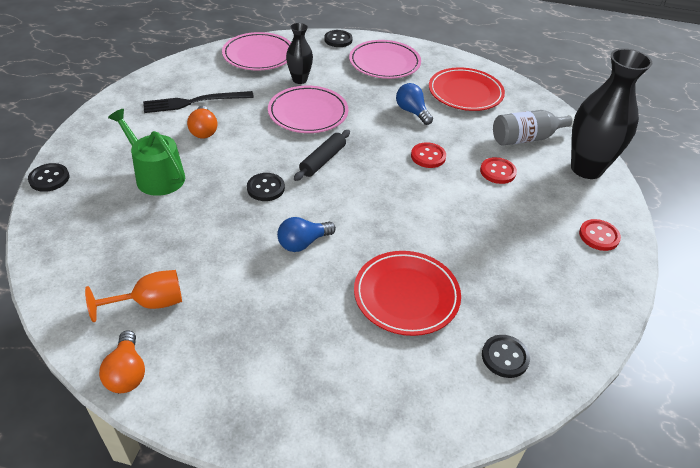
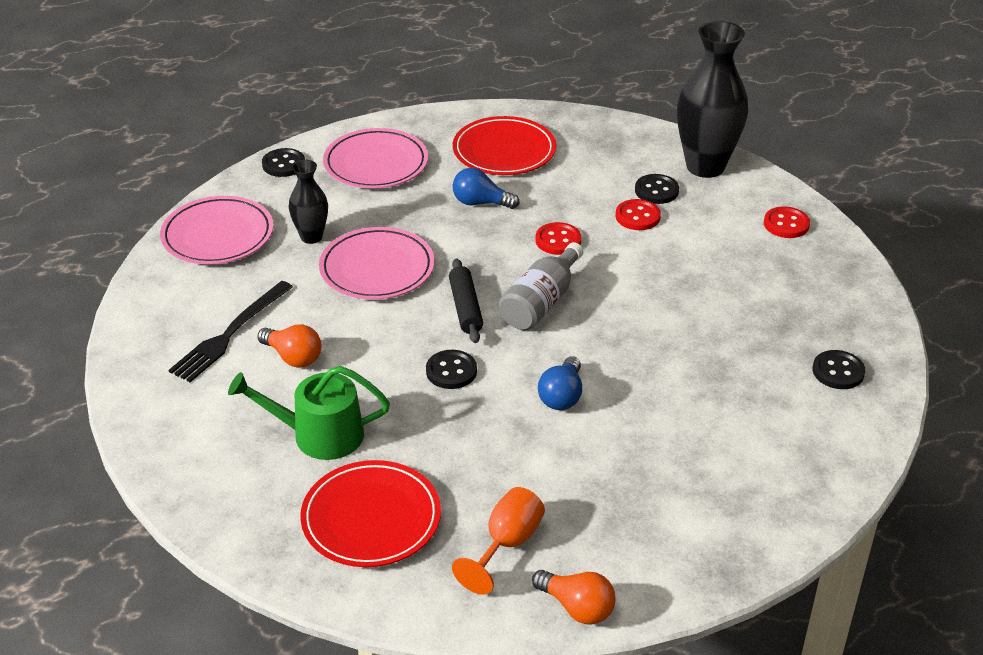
camera: 40 degrees left, 5 degrees down
(49, 178) = (202, 518): black button -> black button (656, 191)
(406, 295) = (708, 378): red plate -> red plate (371, 518)
(527, 138) = (621, 166): grey bottle -> grey bottle (541, 302)

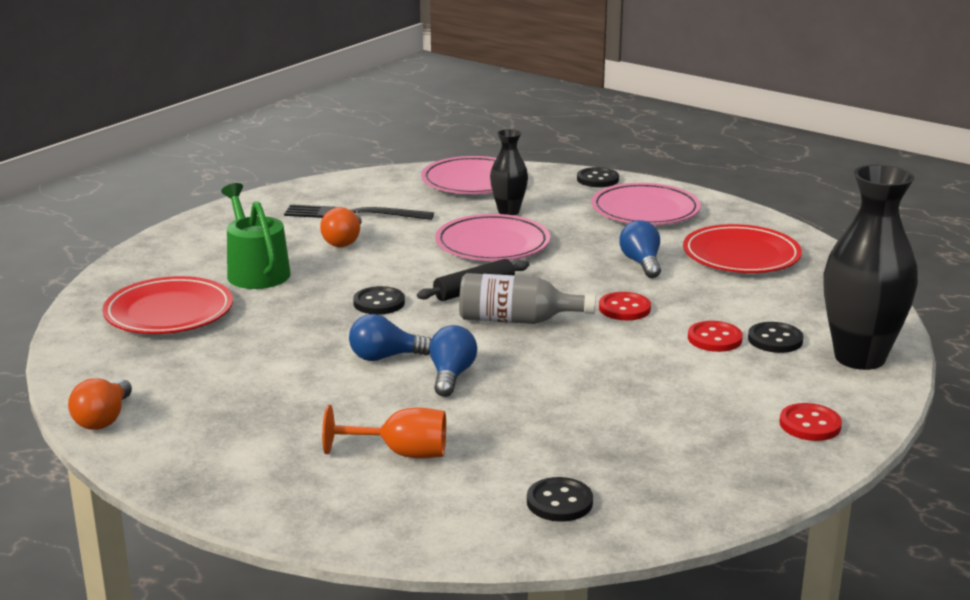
camera: 65 degrees right, 15 degrees down
(507, 544) = (168, 372): orange goblet -> orange goblet (401, 453)
(618, 368) = (451, 376): none -> blue light bulb

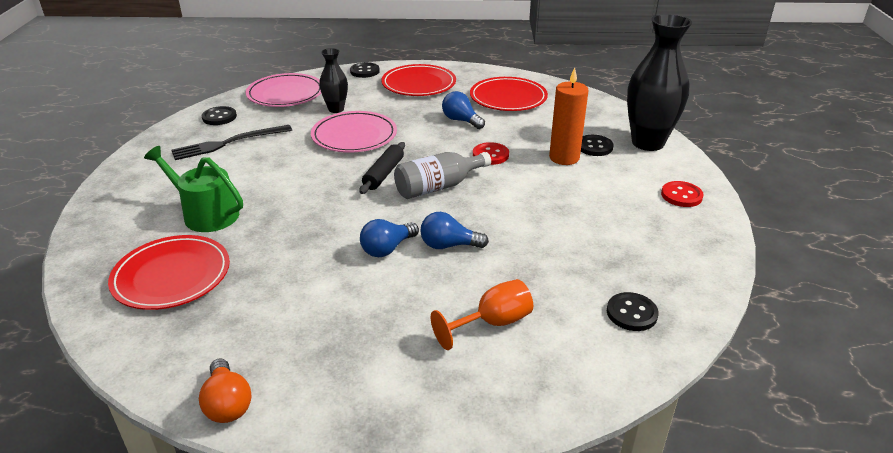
camera: 35 degrees left, 10 degrees up
(344, 241) = (246, 166): orange light bulb -> none
(379, 303) = (331, 207): black button -> black button (219, 117)
(451, 376) = (449, 245): blue light bulb -> blue light bulb turned 60 degrees counterclockwise
(645, 210) = (418, 84): pink plate -> red plate
(714, 339) = (564, 158): red button -> orange candle

